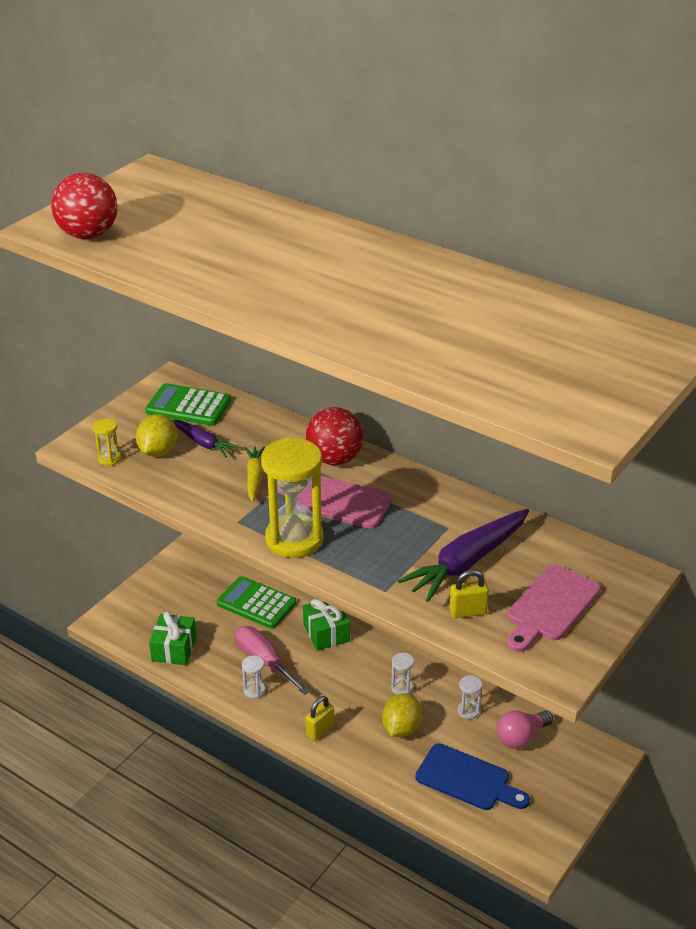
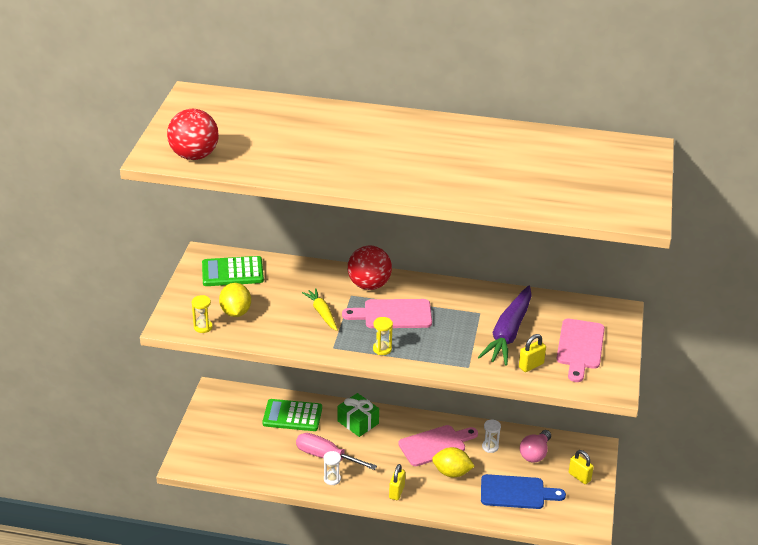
camera: 25 degrees left, 0 degrees up
(174, 649) = (252, 467): green gift -> none
(203, 443) = (265, 297): purple carrot -> none
(294, 539) = (382, 349): yellow hourglass -> yellow hourglass, size x0.43
(401, 728) = (452, 472): yellow lemon -> yellow lemon turned 75 degrees counterclockwise
(402, 688) = (435, 445): white hourglass -> pink cutting board
(562, 785) = (579, 477): none -> yellow padlock

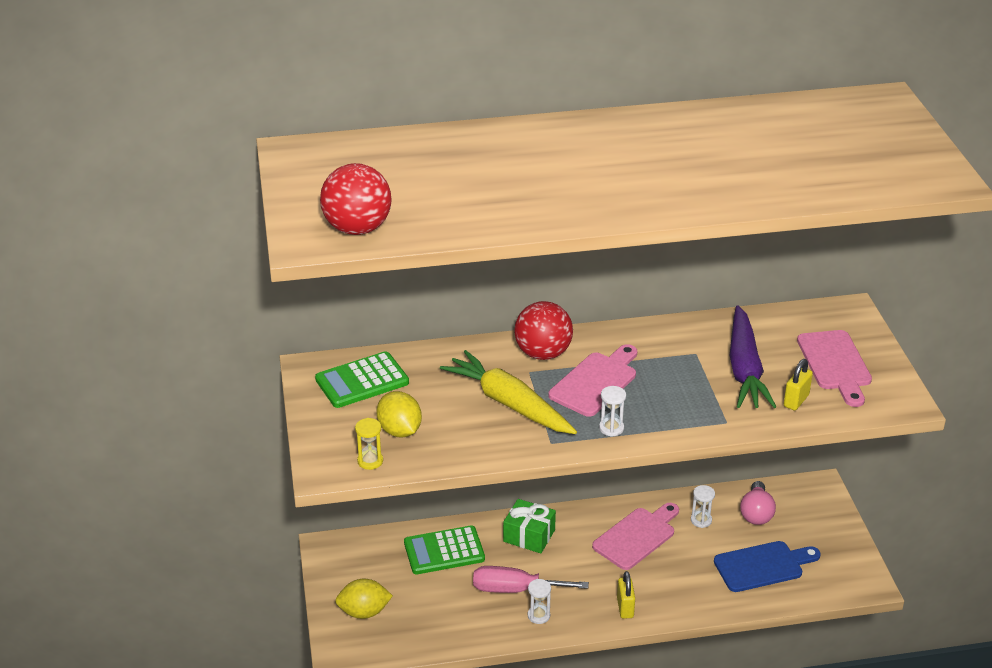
camera: 20 degrees left, 0 degrees up
(322, 313) = (509, 403): yellow carrot -> yellow carrot, size x1.81
(382, 349) = (611, 428): yellow hourglass -> white hourglass
(393, 314) = (596, 382): pink cutting board -> pink cutting board turned 150 degrees clockwise
(452, 472) = (675, 564): yellow lemon -> yellow lemon (364, 612)
(579, 477) = (821, 526): yellow padlock -> none

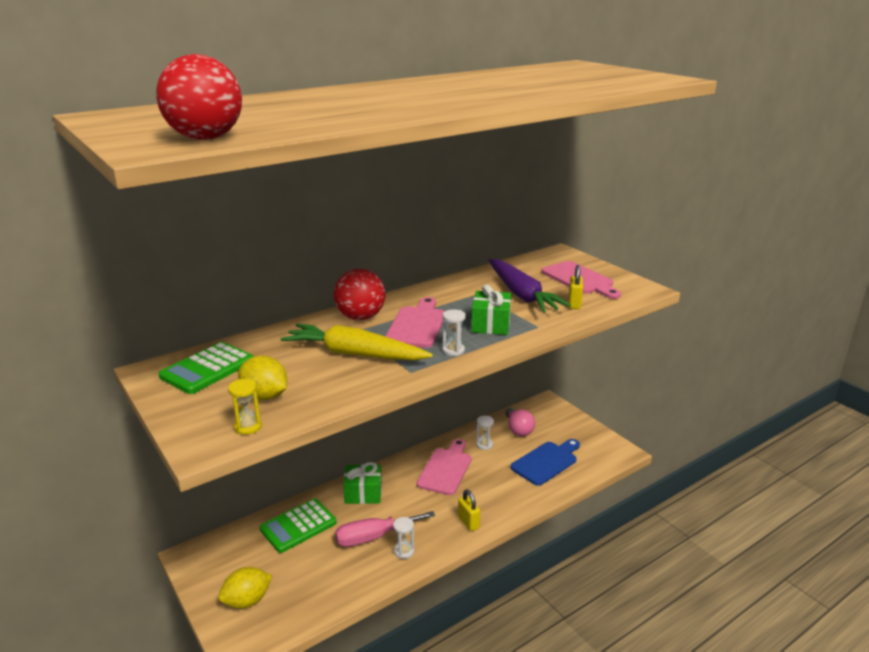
camera: 25 degrees left, 10 degrees down
(676, 404) = (490, 324): none -> green gift

